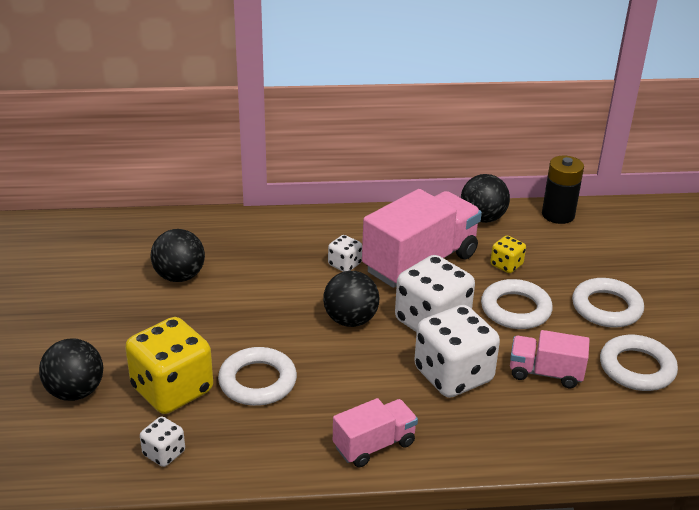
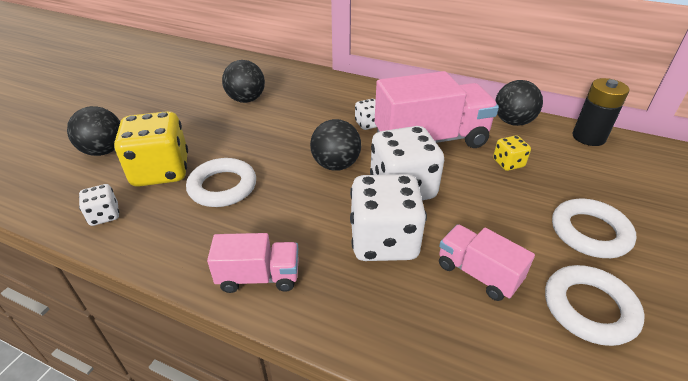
camera: 30 degrees right, 5 degrees up
(515, 309) = (490, 203): white ring -> none

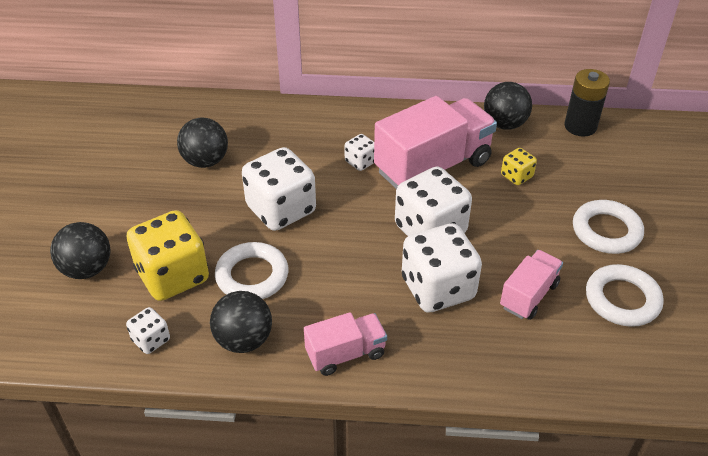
camera: 20 degrees left, 5 degrees up
(280, 143) = (281, 210): none -> white dice
(336, 165) = (353, 221): black ball -> black ball (244, 340)
(478, 273) = (528, 295): pink truck -> pink truck turned 105 degrees clockwise

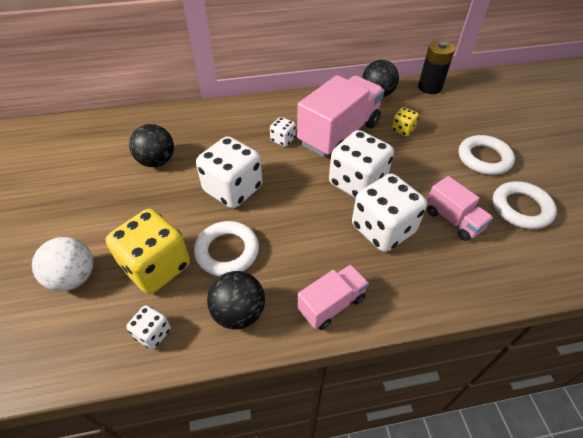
camera: 15 degrees left, 5 degrees up
(87, 269) = (74, 277): black ball -> white ball
(528, 295) = (453, 220): pink truck -> pink truck turned 120 degrees clockwise

